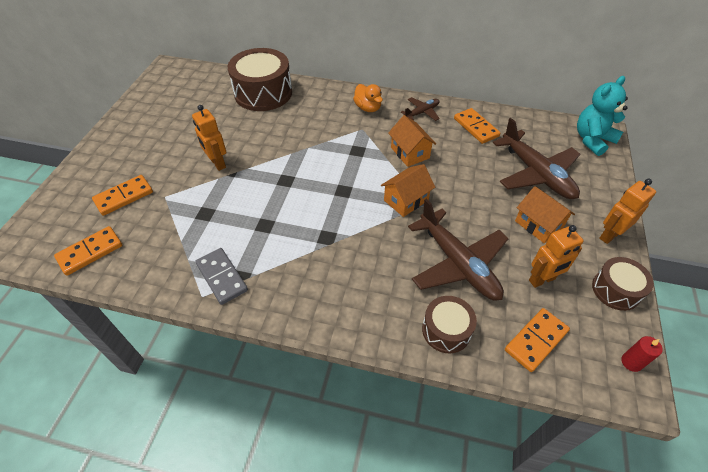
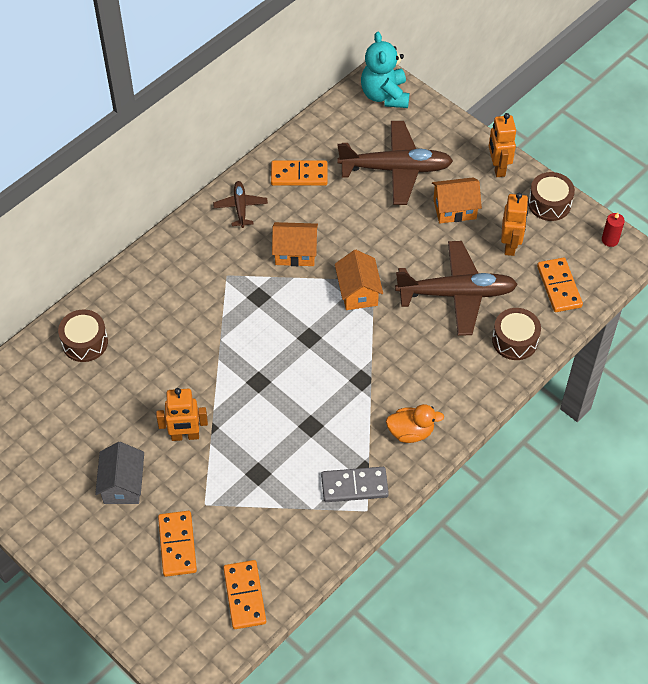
camera: 60 degrees left, 5 degrees up
(163, 151) = (123, 484): none -> grey house
(263, 93) = (85, 342): brown drum -> brown drum, size x0.56
(368, 108) = (195, 252): orange duck -> orange duck (411, 432)

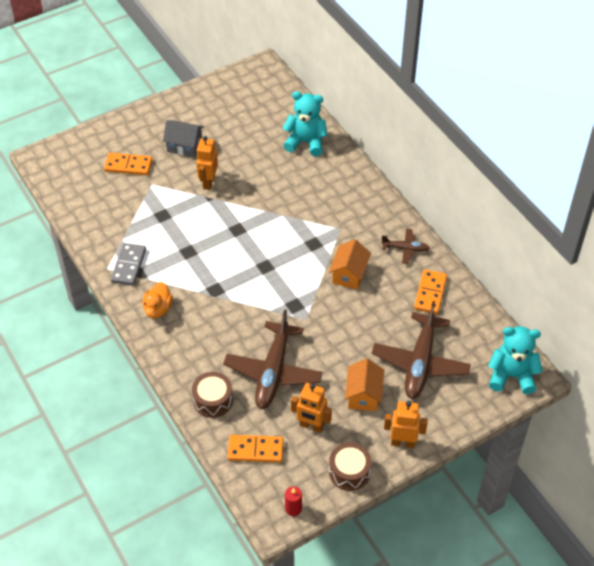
camera: 105 degrees right, 5 degrees down
(85, 342) = (306, 142): brown drum -> turquoise teddy bear
(244, 596) = (76, 192): orange domino -> none
(358, 292) = (297, 306): orange house -> none

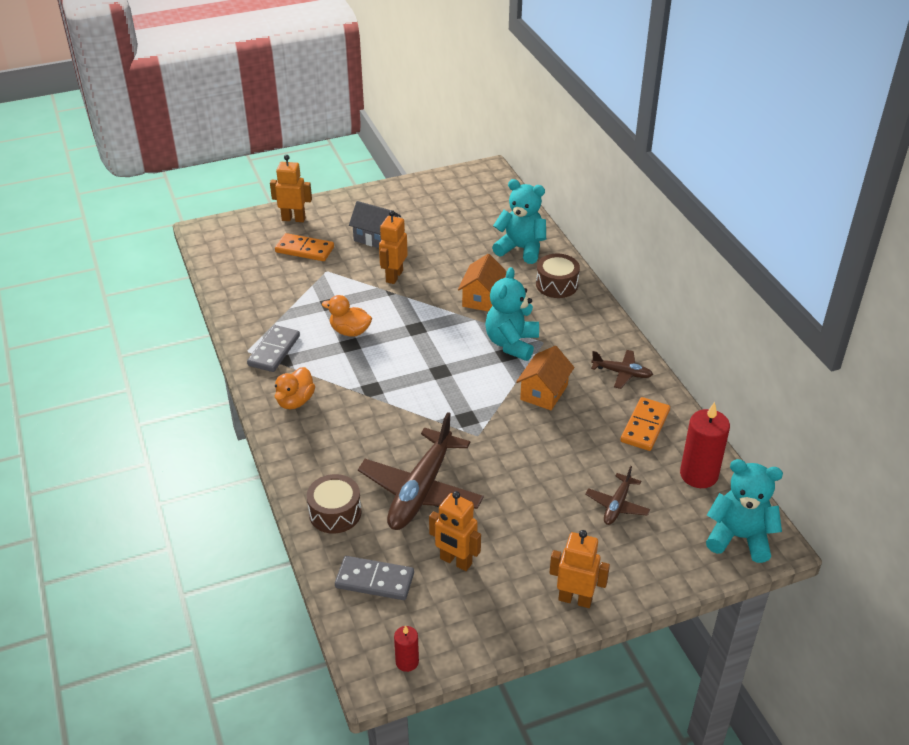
camera: 10 degrees right, 10 degrees down
(111, 136) = (293, 219): none -> orange robot
(185, 239) = (350, 331): none -> orange duck
(255, 450) = (374, 580): orange domino -> grey domino
(316, 233) = (511, 343): none -> turquoise teddy bear
(349, 472) = (494, 626): brown drum -> brown drum (557, 285)
(363, 395) = (533, 533): orange house -> orange house (482, 298)
(420, 363) = (617, 505): brown plane -> brown plane, size x0.50
(475, 329) = (698, 475): none -> red candle

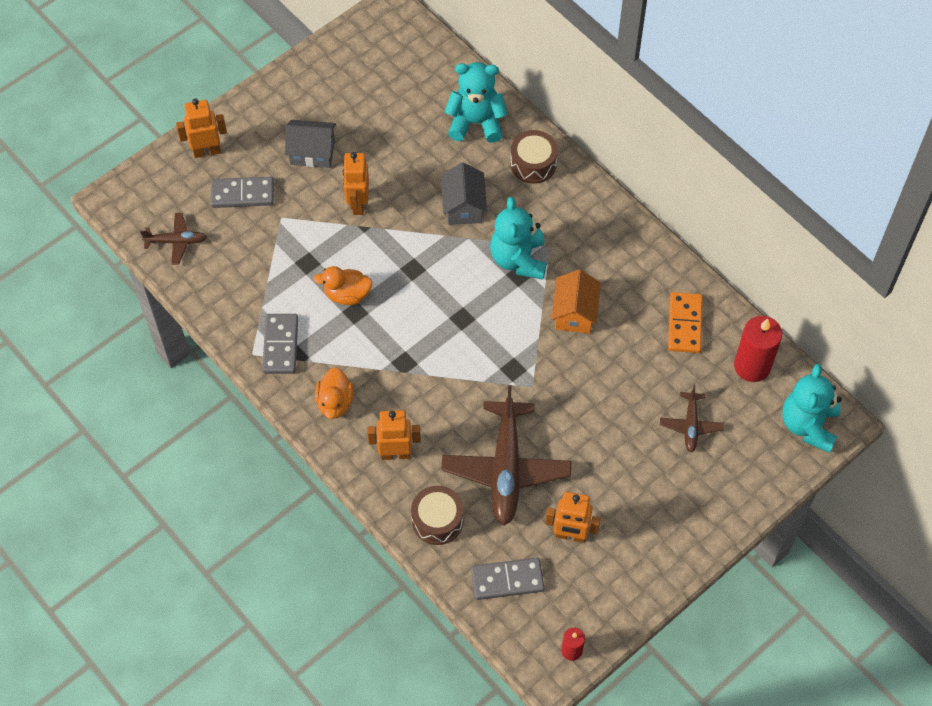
camera: 20 degrees left, 20 degrees up
(304, 250) = (242, 194): orange domino -> grey domino
(482, 298) = (463, 206): orange house -> grey house
(575, 599) = (689, 538): orange robot -> orange robot (395, 454)
(622, 373) = (640, 264): brown plane -> brown plane (176, 241)
(739, 537) = (808, 425): turquoise teddy bear -> turquoise teddy bear turned 75 degrees counterclockwise

